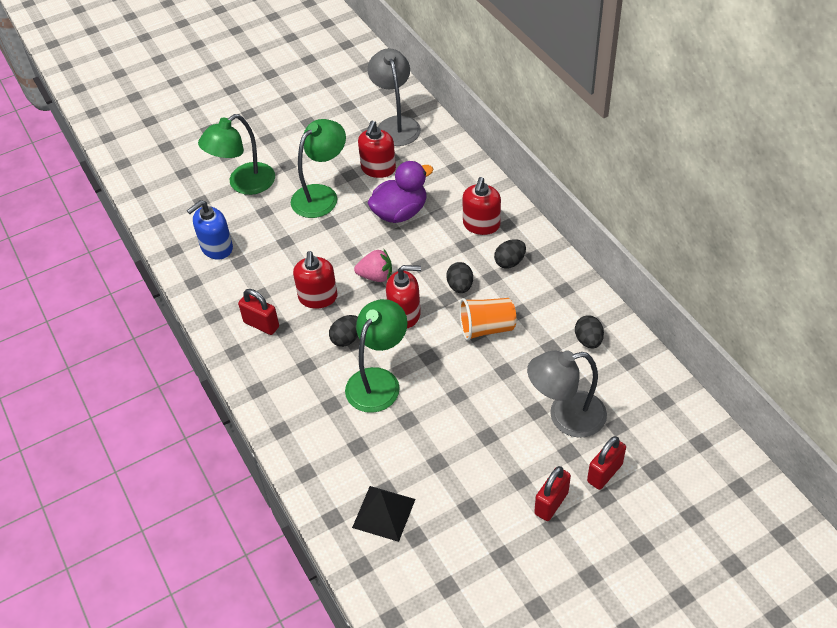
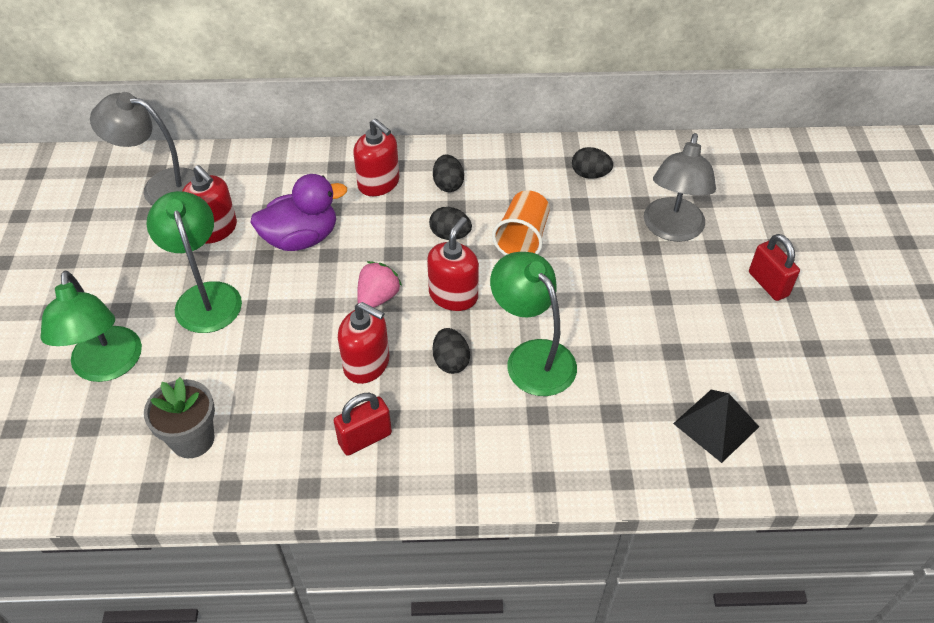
camera: 65 degrees left, 0 degrees up
(216, 248) = (192, 439): blue soap dispenser -> grey flower pot
(400, 212) = (301, 238): purple duck -> purple duck turned 75 degrees clockwise
(604, 473) = (752, 232): red padlock -> none

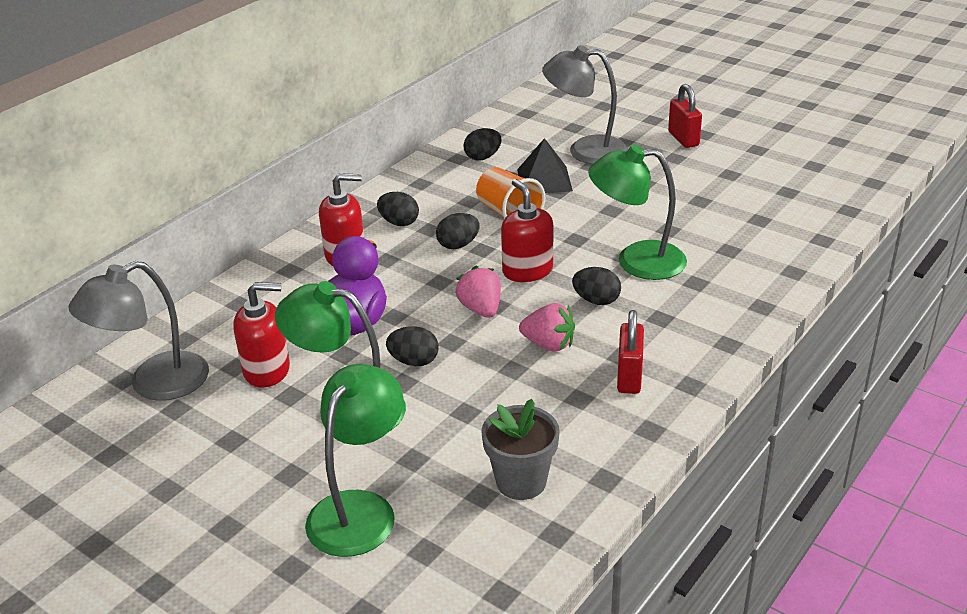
camera: 50 degrees left, 15 degrees down
(107, 366) = (360, 509): green lamp -> green lamp turned 90 degrees counterclockwise
(283, 298) = (414, 361): none -> black egg
(367, 364) = (548, 344): red soap dispenser -> pink strawberry
(672, 230) = (585, 150): grey lamp -> grey lamp turned 135 degrees clockwise
(716, 425) = (784, 213): black pyramid -> black pyramid (544, 180)
(768, 284) = (683, 139): red padlock -> red padlock turned 60 degrees clockwise

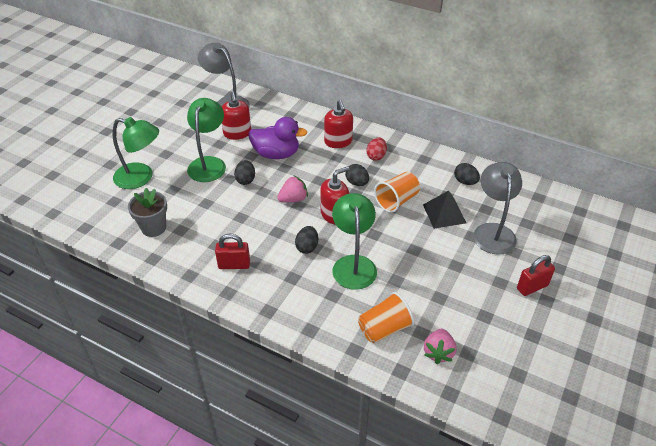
camera: 80 degrees right, 10 degrees up
(399, 222) = (376, 156): black egg -> red egg
(548, 344) = (262, 229): pink strawberry -> pink strawberry (438, 352)
(755, 245) = (384, 328): none -> orange cup

